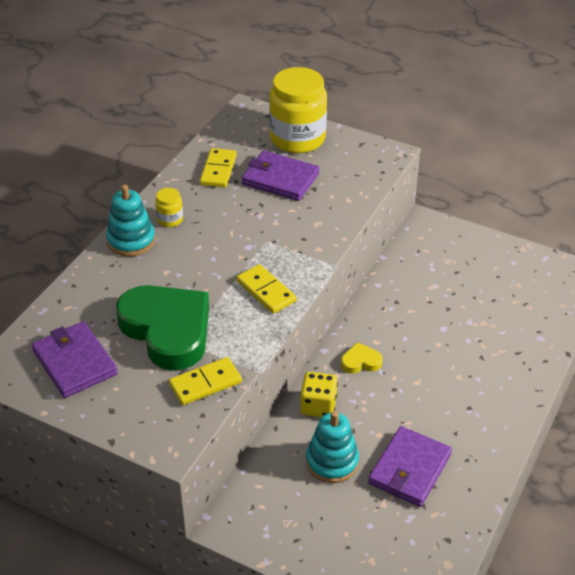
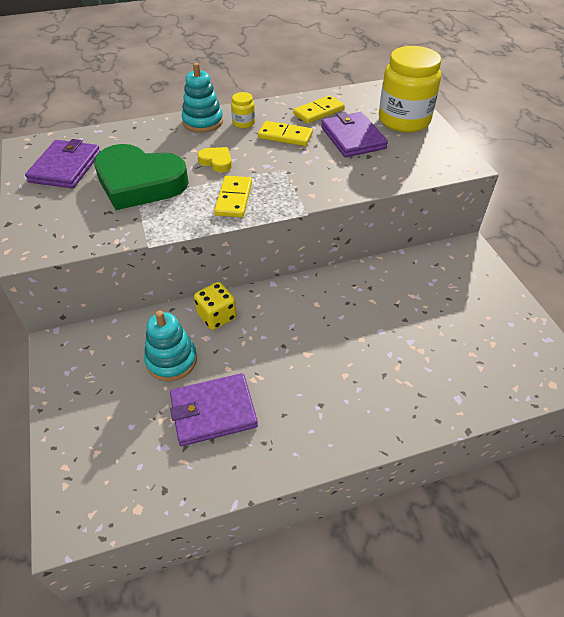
camera: 45 degrees right, 5 degrees up
(167, 330) = (139, 183): green heart -> green heart turned 105 degrees clockwise
(205, 383) = (107, 229): yellow domino -> yellow domino (285, 136)
(360, 362) = (286, 309): yellow heart -> yellow heart (216, 162)

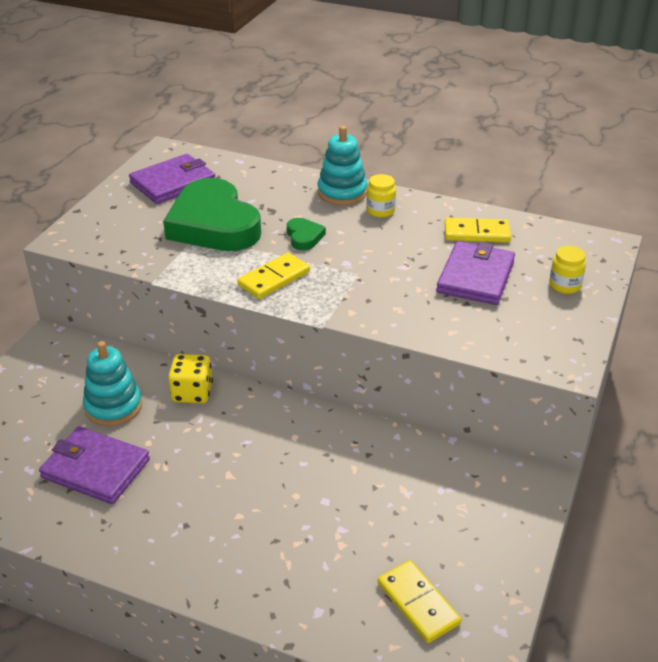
camera: 40 degrees right, 10 degrees down
(216, 162) = (304, 237): yellow heart -> green heart
(285, 136) = (405, 242): yellow domino -> yellow domino (418, 603)
(404, 120) = (564, 285): yellow jar -> yellow jar, size x0.43

